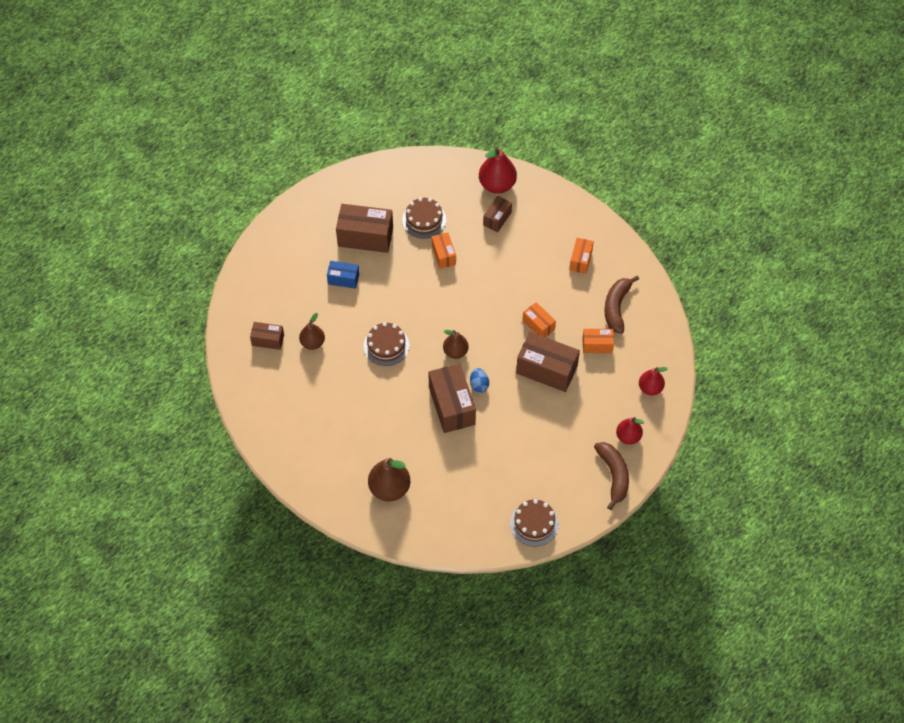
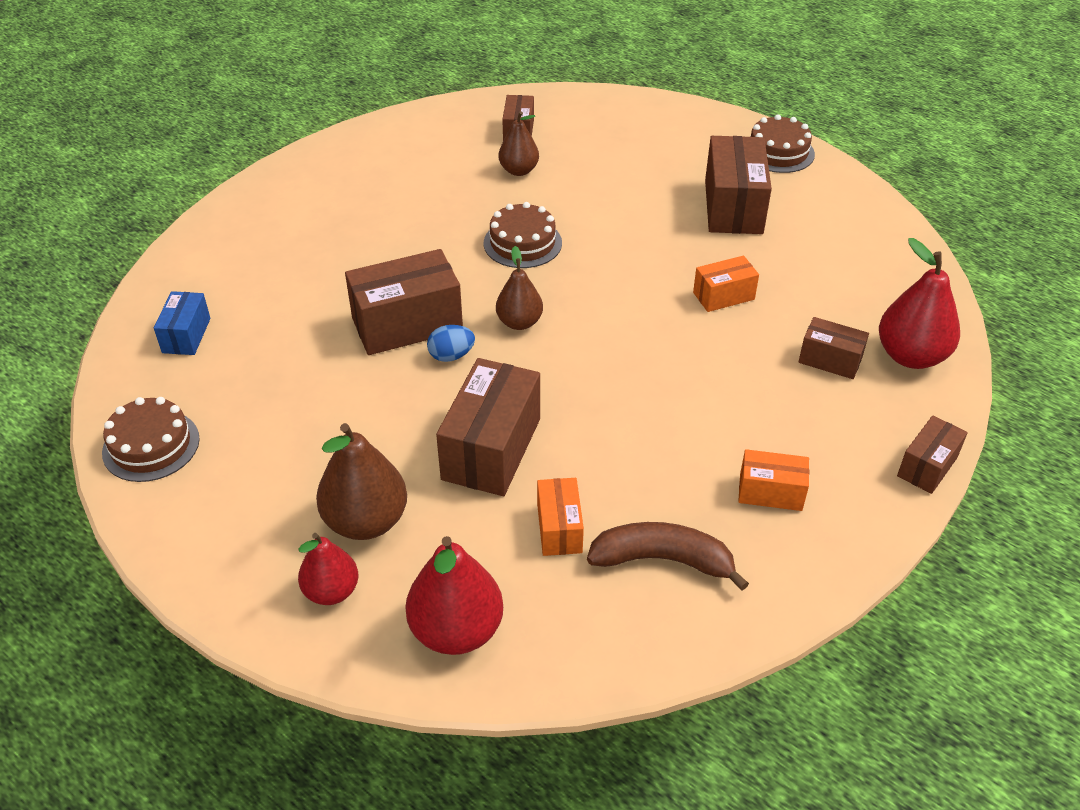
camera: 85 degrees right, 15 degrees down
(343, 279) = (643, 191): blue box -> blue box (186, 335)
(389, 488) = (251, 264): brown pear -> brown pear (366, 521)
(424, 220) = (792, 268): brown cake -> brown cake (778, 152)
(538, 325) = (594, 432): orange box -> none
(569, 197) = (927, 466): none -> brown box
(613, 475) = (239, 568): brown banana -> none
(650, 388) = (456, 630): red pear -> red pear, size x1.58

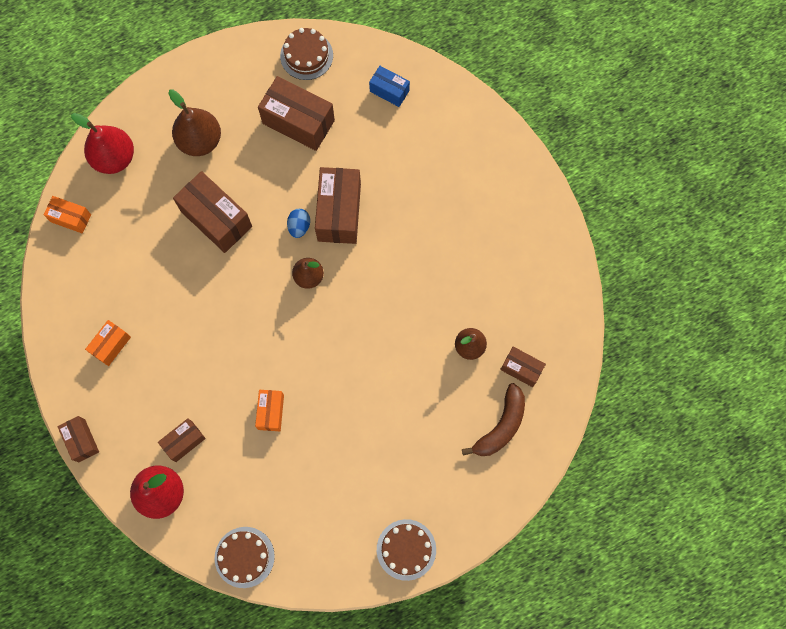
camera: 115 degrees right, 30 degrees up
(331, 591) = (166, 112): red pear -> none
(522, 243) = (385, 312): brown cake -> brown cake (244, 557)
(559, 528) = (146, 229): orange box -> orange box (71, 218)
(662, 560) = (101, 268): brown banana -> brown banana (501, 426)
(733, 207) = (357, 474): brown box -> brown box (298, 122)

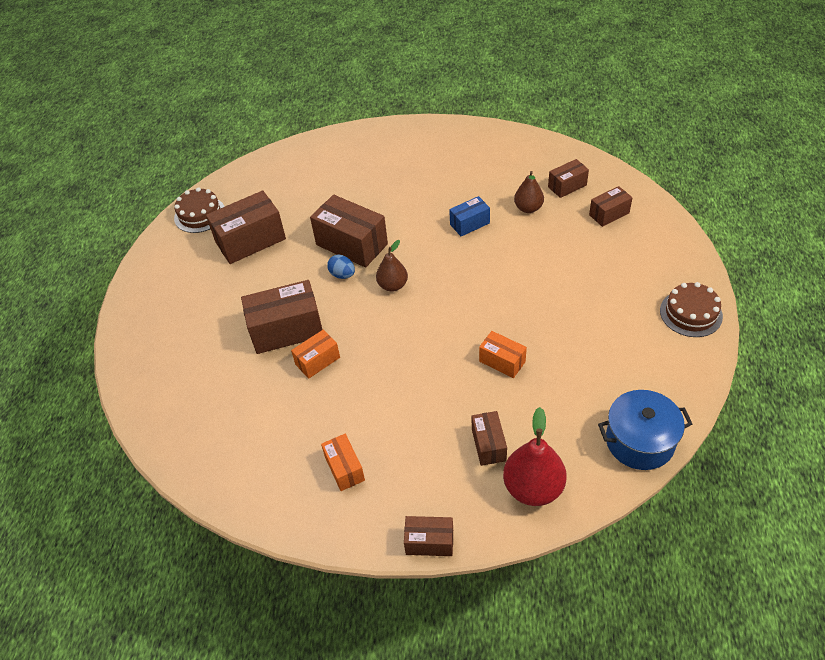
camera: 55 degrees left, 25 degrees down
(71, 218) = (185, 449): orange box -> orange box (317, 361)
(114, 158) = (159, 386): red pear -> none
(200, 141) = (204, 313): brown pear -> none
(244, 557) = (639, 441): brown cake -> blue pot
(389, 91) = (277, 178): blue box -> blue box (469, 224)
(501, 426) = (609, 214): brown banana -> brown box

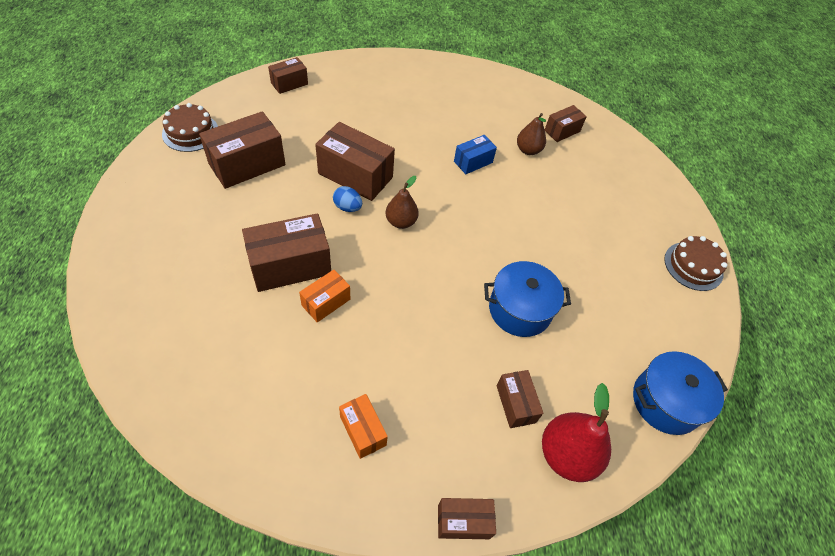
camera: 15 degrees left, 5 degrees up
(502, 361) = (519, 310): orange box -> blue pot
(609, 214) = (604, 161): brown box -> brown box (289, 83)

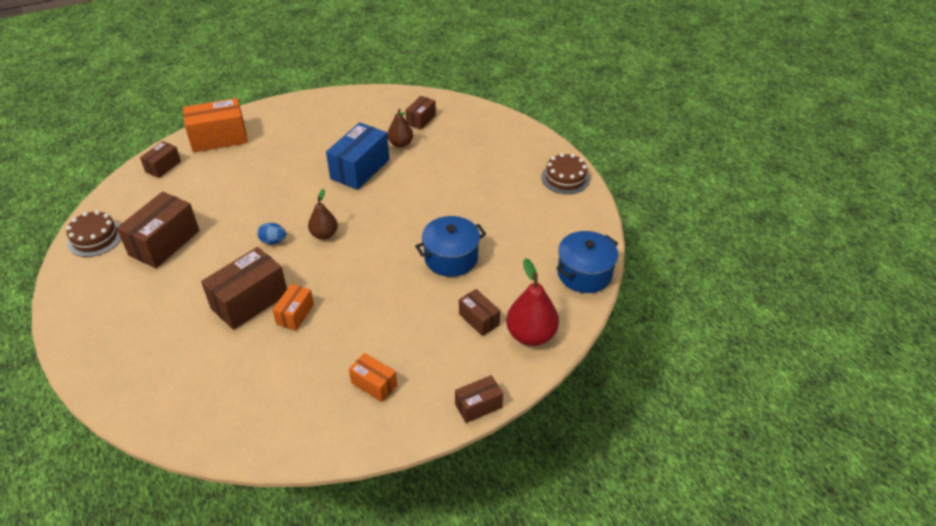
camera: 20 degrees left, 10 degrees down
(354, 74) = (219, 138): none -> orange box
(355, 175) = (266, 215): brown box -> none
(473, 162) = (360, 169): blue box -> blue box, size x1.81

